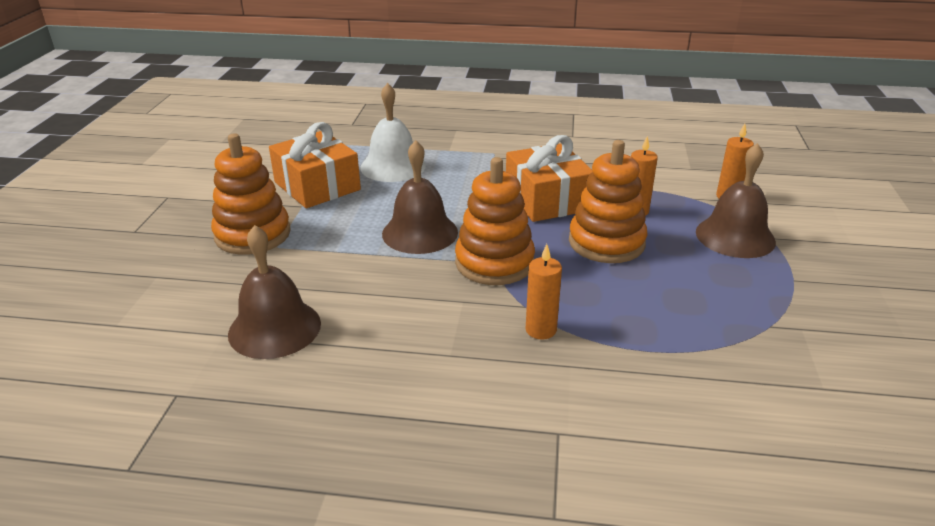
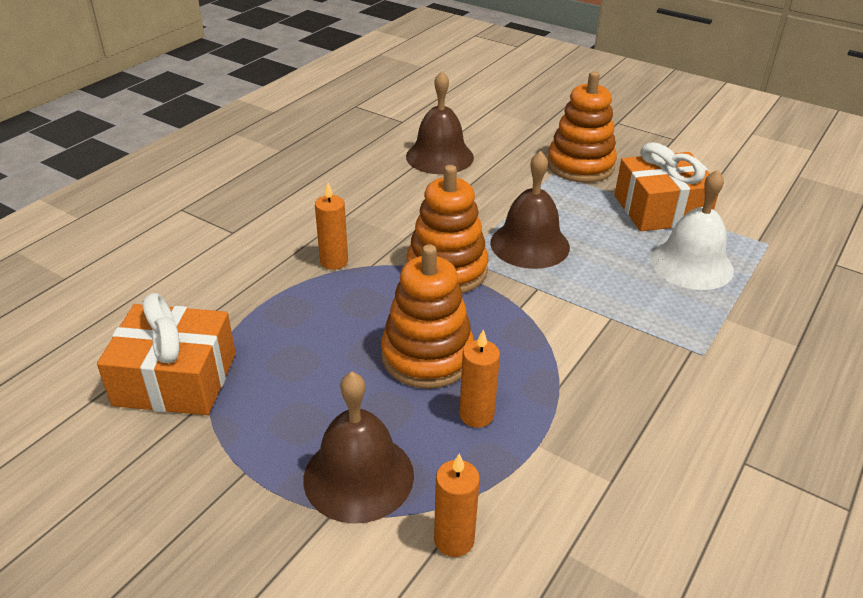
camera: 115 degrees right, 5 degrees up
(547, 199) = (548, 350): orange gift -> orange gift (176, 379)

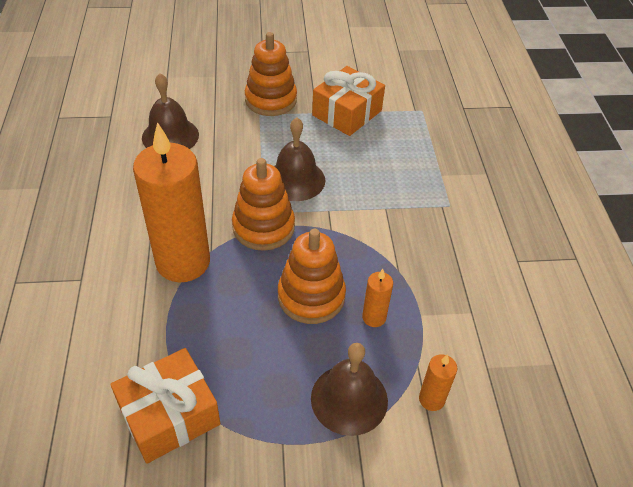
camera: 40 degrees left, 10 degrees up
(334, 261) = (183, 262): orange candle -> orange candle, size x2.37
(691, 264) = (395, 146): white bell -> none

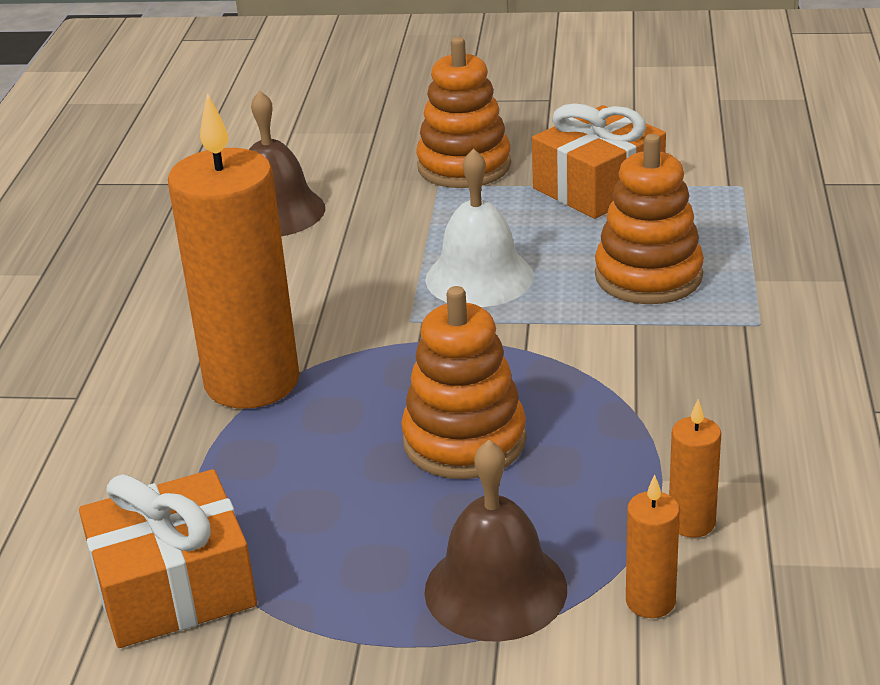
camera: 15 degrees right, 15 degrees down
(263, 227) = (404, 341): orange stacking toy -> orange stacking toy (648, 276)
(295, 179) = (479, 277): brown bell -> white bell
(374, 317) = (572, 477): orange candle -> orange candle (691, 523)

